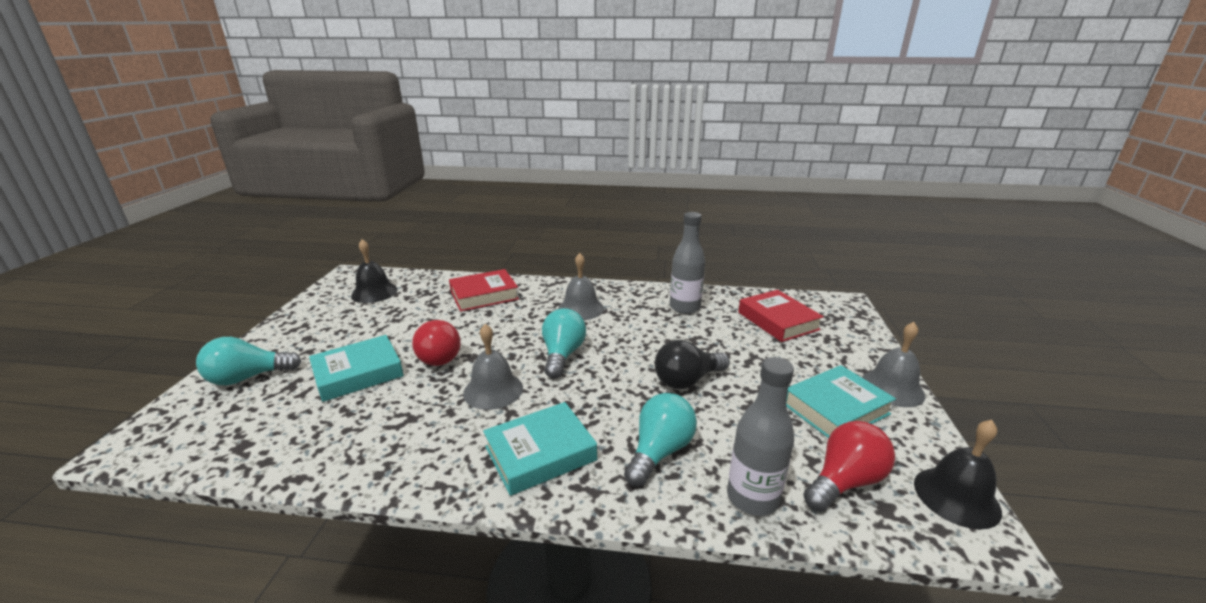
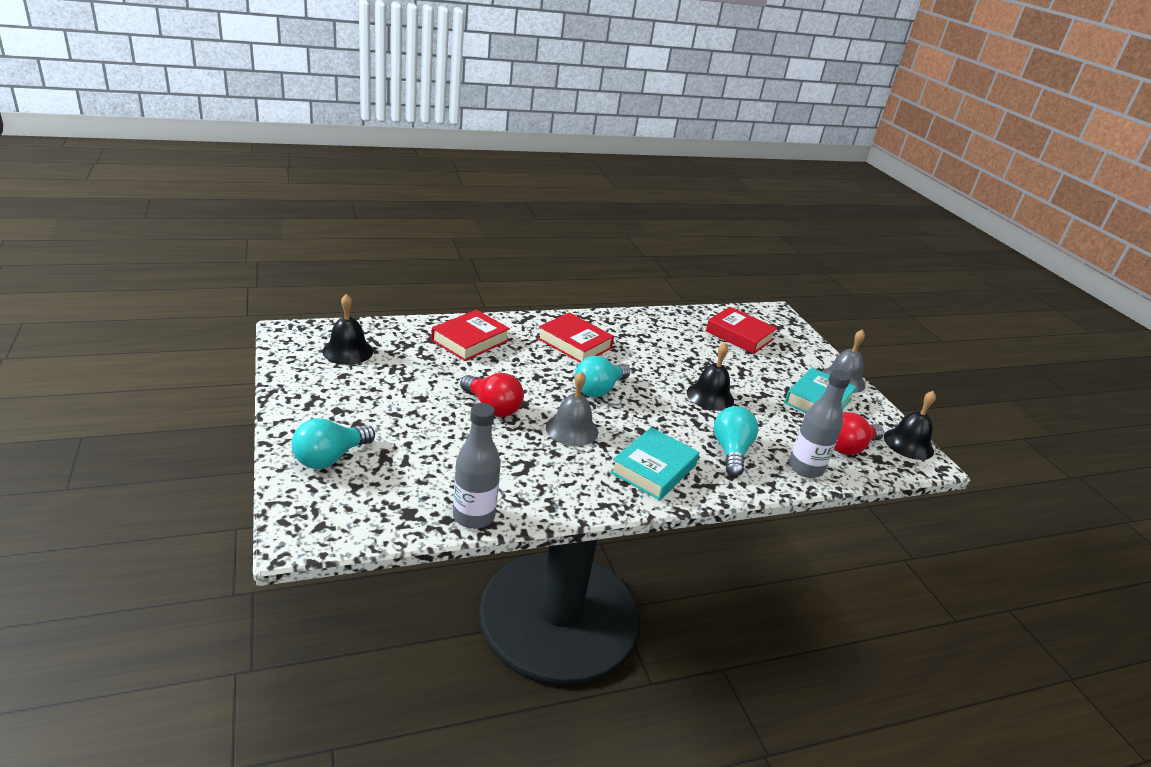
camera: 30 degrees left, 5 degrees up
(358, 373) = (436, 435): turquoise book -> none
(562, 355) = (599, 390): turquoise light bulb -> turquoise light bulb turned 120 degrees counterclockwise
(581, 308) = (574, 343): grey bell -> red book
(684, 307) = (661, 331): grey bottle -> grey bottle (473, 516)
(687, 380) = (710, 396): black light bulb -> black bell
(844, 481) = (848, 447): red light bulb -> red light bulb turned 150 degrees counterclockwise

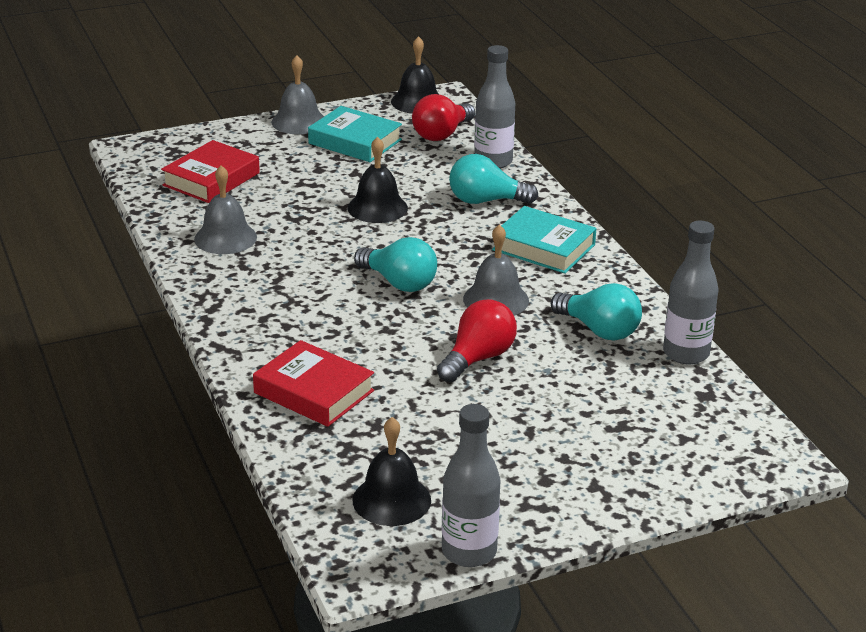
camera: 90 degrees left, 0 degrees up
(282, 369) = (469, 552): none -> grey bottle
(330, 458) = (646, 466): turquoise light bulb -> turquoise light bulb (599, 330)
(574, 343) = (286, 304): red book -> none
(659, 332) = (225, 238): none -> grey bell
(848, 447) = (442, 134): red light bulb -> red light bulb turned 75 degrees clockwise

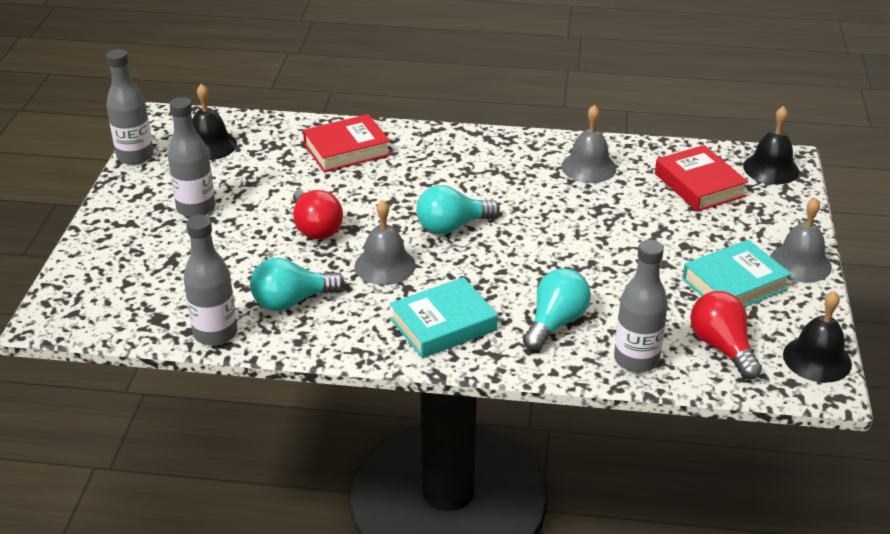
camera: 120 degrees right, 5 degrees up
(377, 207) = (587, 255): black bell -> black bell (771, 168)
(523, 451) = (196, 208): none -> grey bottle

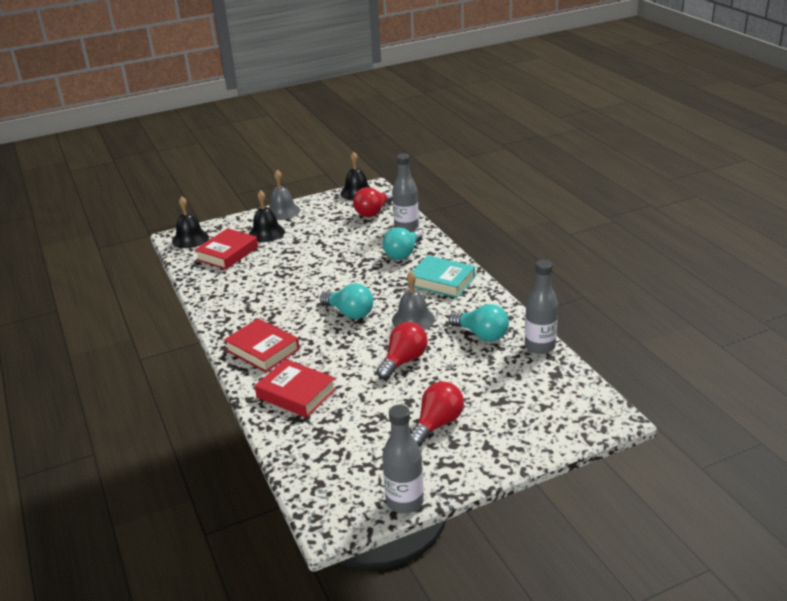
camera: 120 degrees left, 5 degrees down
(196, 208) = (437, 424): grey bottle -> red light bulb
(210, 145) = (350, 467): black bell -> black bell (266, 233)
(444, 152) = (262, 350): none -> red book
(555, 323) = (403, 253): turquoise light bulb -> turquoise light bulb turned 60 degrees counterclockwise
(588, 167) = (237, 292): grey bell -> none
(734, 284) = (318, 221): turquoise book -> none

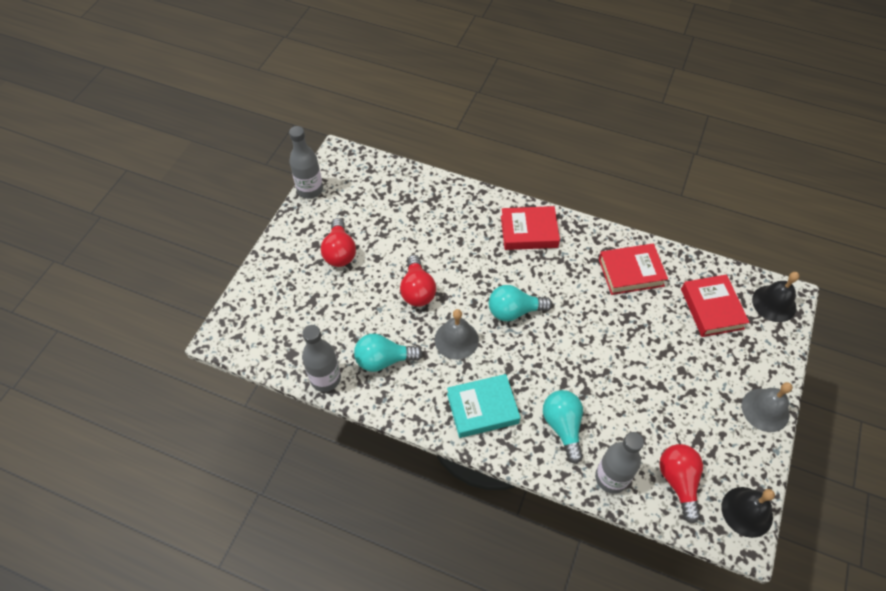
camera: 135 degrees right, 25 degrees up
(266, 233) = (725, 362): black bell -> none
(296, 393) = (458, 214): red book -> red book (631, 272)

